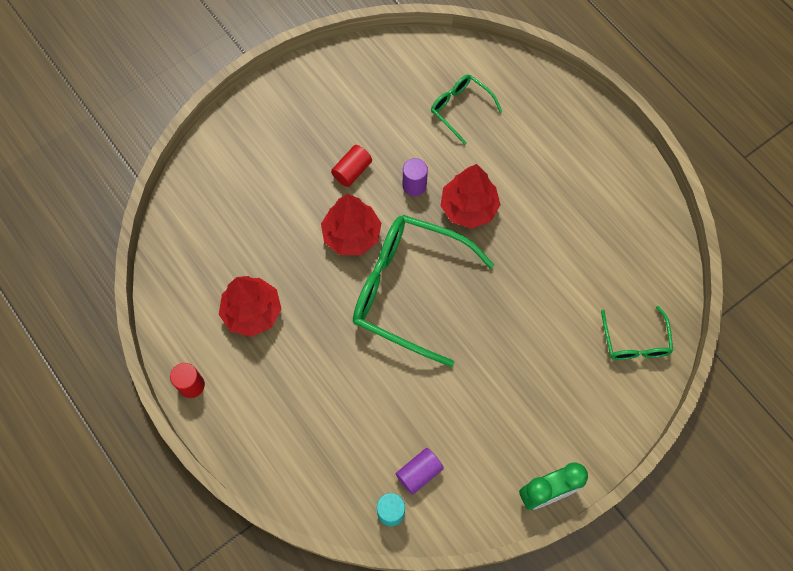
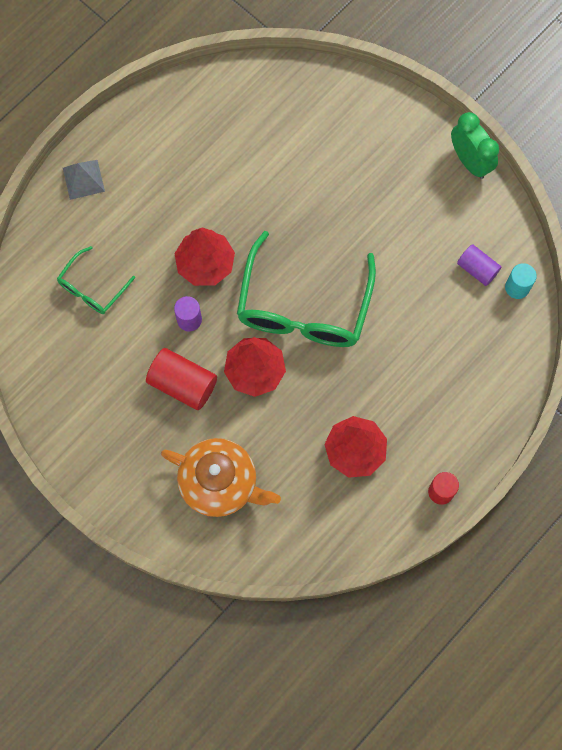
camera: 100 degrees left, 5 degrees up
(251, 188) = (220, 483): none -> orange teapot
(352, 171) = (183, 384): red cylinder -> red cylinder, size x1.57
(572, 114) = (83, 179): none -> grey pyramid
(635, 342) = (316, 102): green glasses -> none

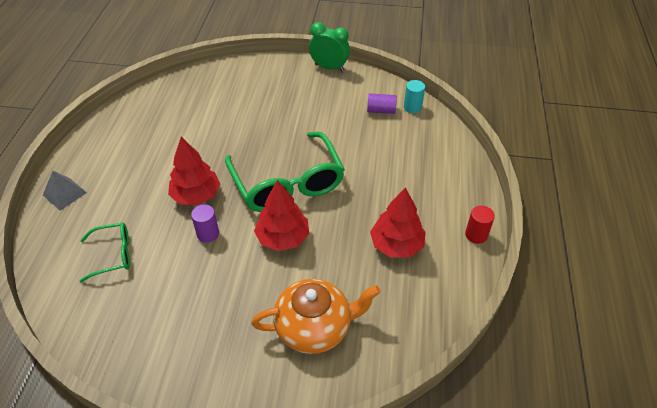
camera: 35 degrees left, 25 degrees down
(92, 288) = (113, 255): green glasses -> green glasses turned 105 degrees counterclockwise
(183, 384) = (233, 277): red cylinder -> none

